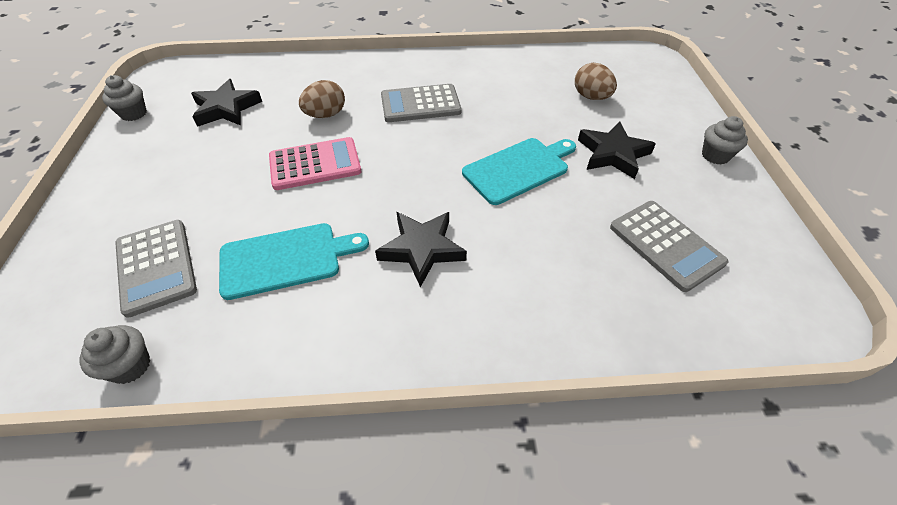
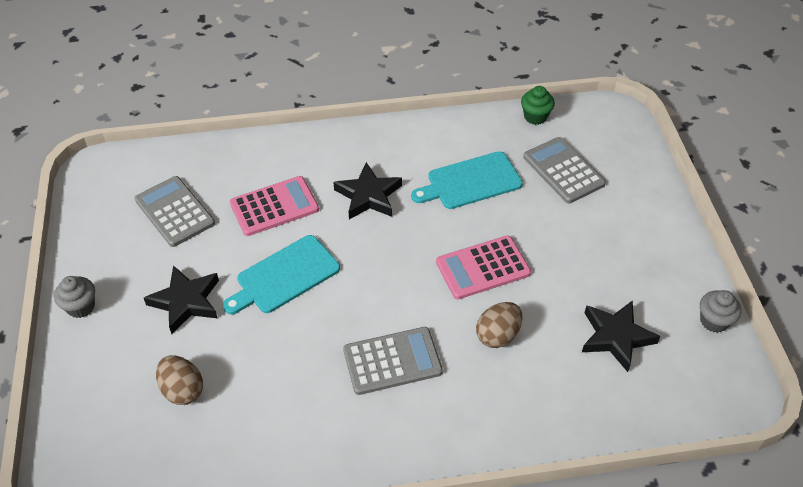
camera: 175 degrees right, 0 degrees up
(130, 366) = (535, 117): grey cupcake -> green cupcake
(541, 243) = (274, 206): none -> pink calculator

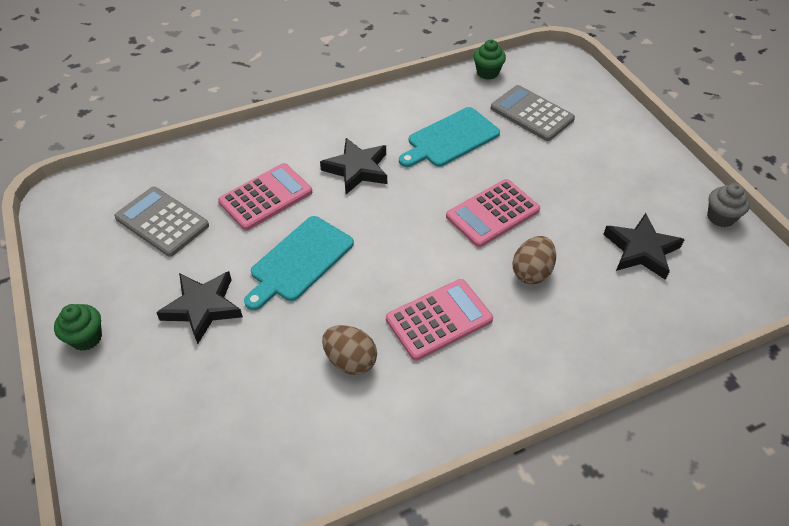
camera: 15 degrees left, 0 degrees up
(81, 307) = (86, 338): grey cupcake -> green cupcake
(182, 390) = (228, 399): brown egg -> brown egg (350, 361)
(392, 361) = (439, 319): grey calculator -> pink calculator

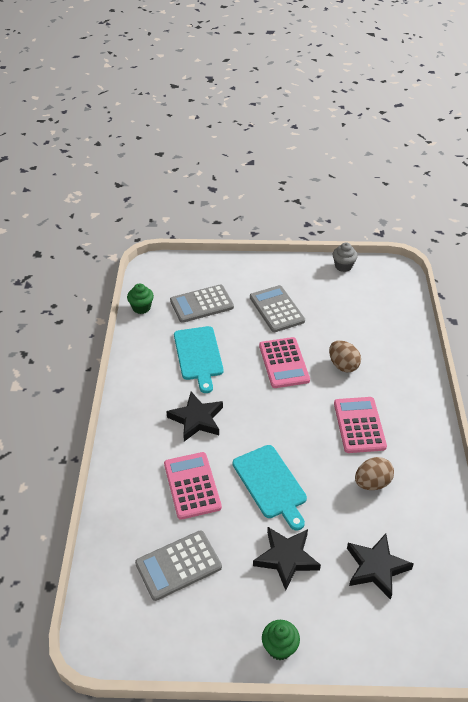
camera: 65 degrees left, 5 degrees down
(578, 178) = (276, 309): none -> grey calculator
(641, 250) = (350, 310): black star -> black star (376, 568)

